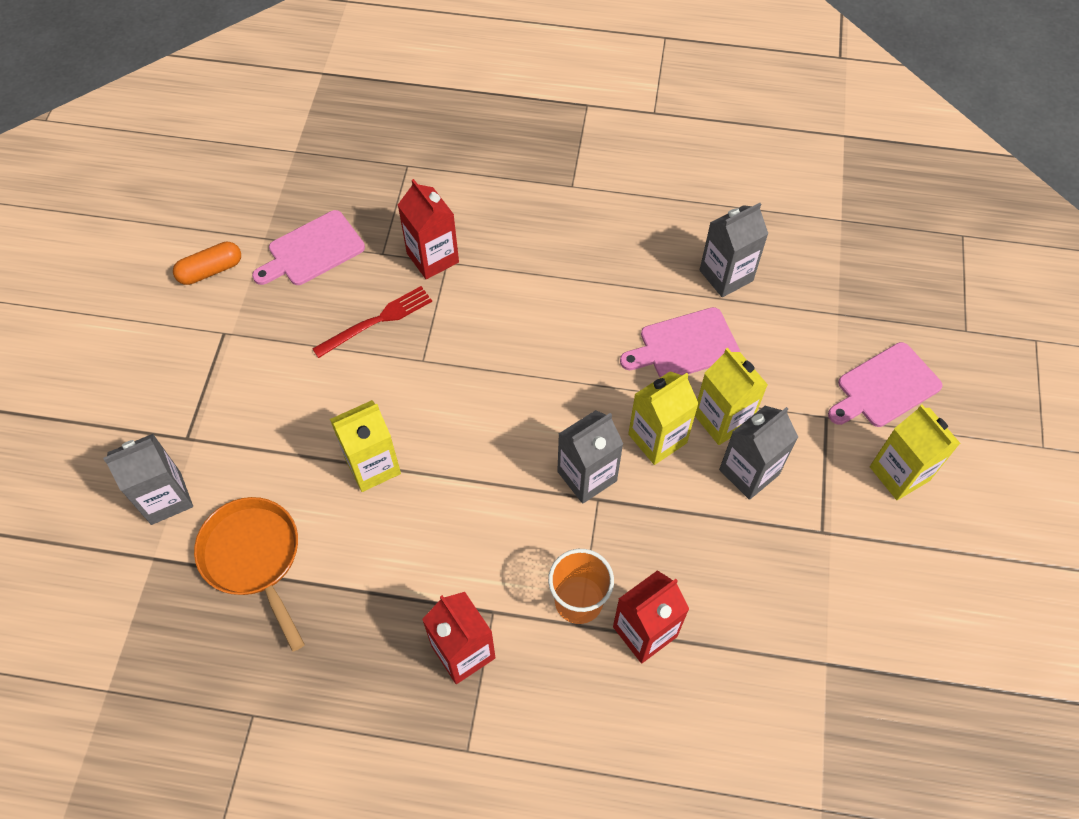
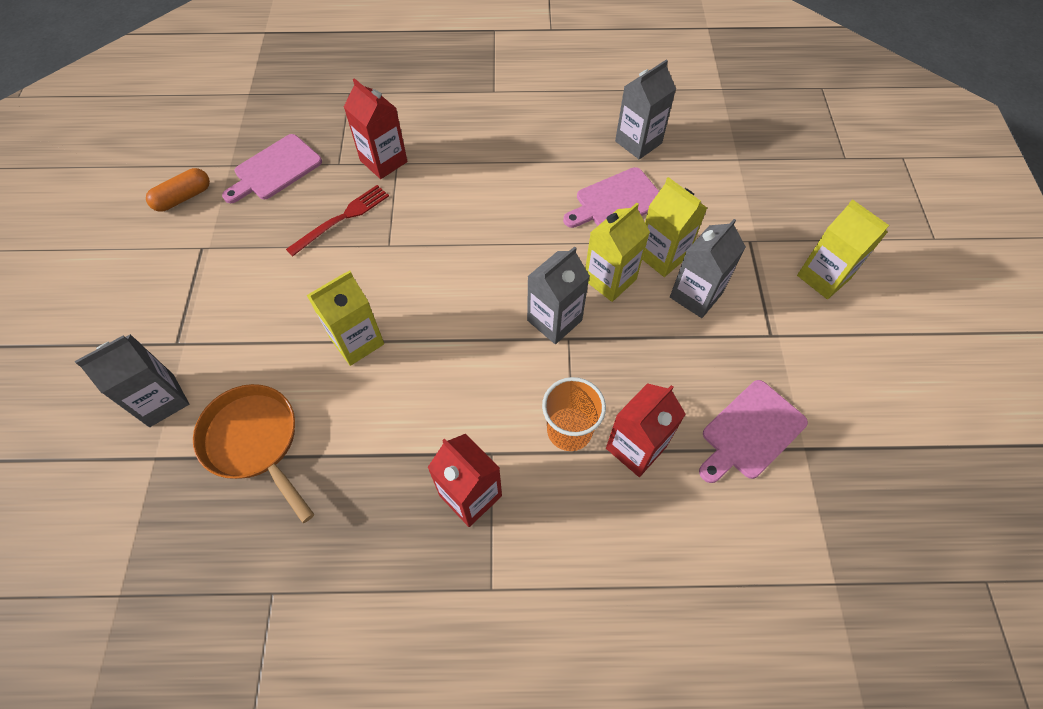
camera: 10 degrees left, 0 degrees up
(885, 387) = (792, 210): pink cutting board -> pink cutting board (750, 432)

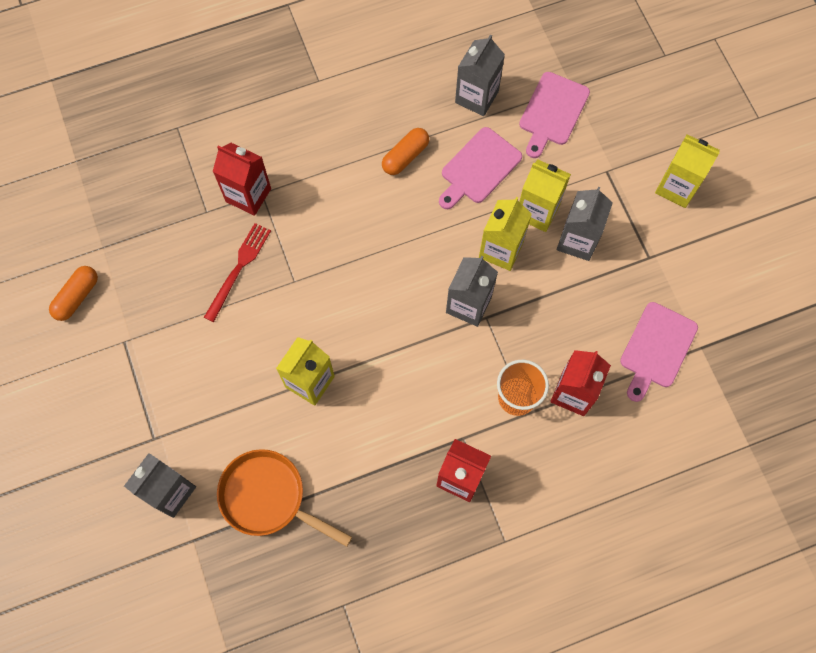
camera: 20 degrees left, 10 degrees up
(275, 169) = (148, 238): pink cutting board -> pink cutting board (552, 112)
(547, 171) = (405, 156): none -> orange capsule

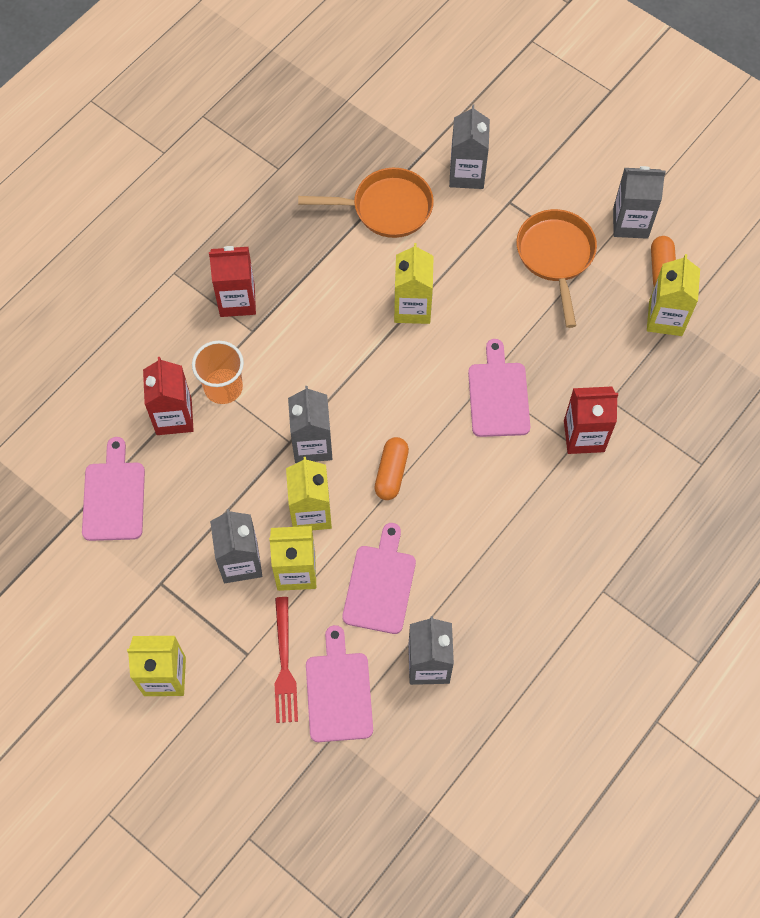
camera: 150 degrees right, 5 degrees down
(66, 356) = (630, 223): none -> grey carton
(108, 254) = (665, 318): none -> yellow carton
(154, 360) = (556, 256): none -> orange pan
(239, 269) = (542, 366): red fork -> red fork (284, 664)
(291, 264) = (498, 395): none -> pink cutting board
(405, 156) = (461, 557): orange capsule -> orange capsule (391, 473)

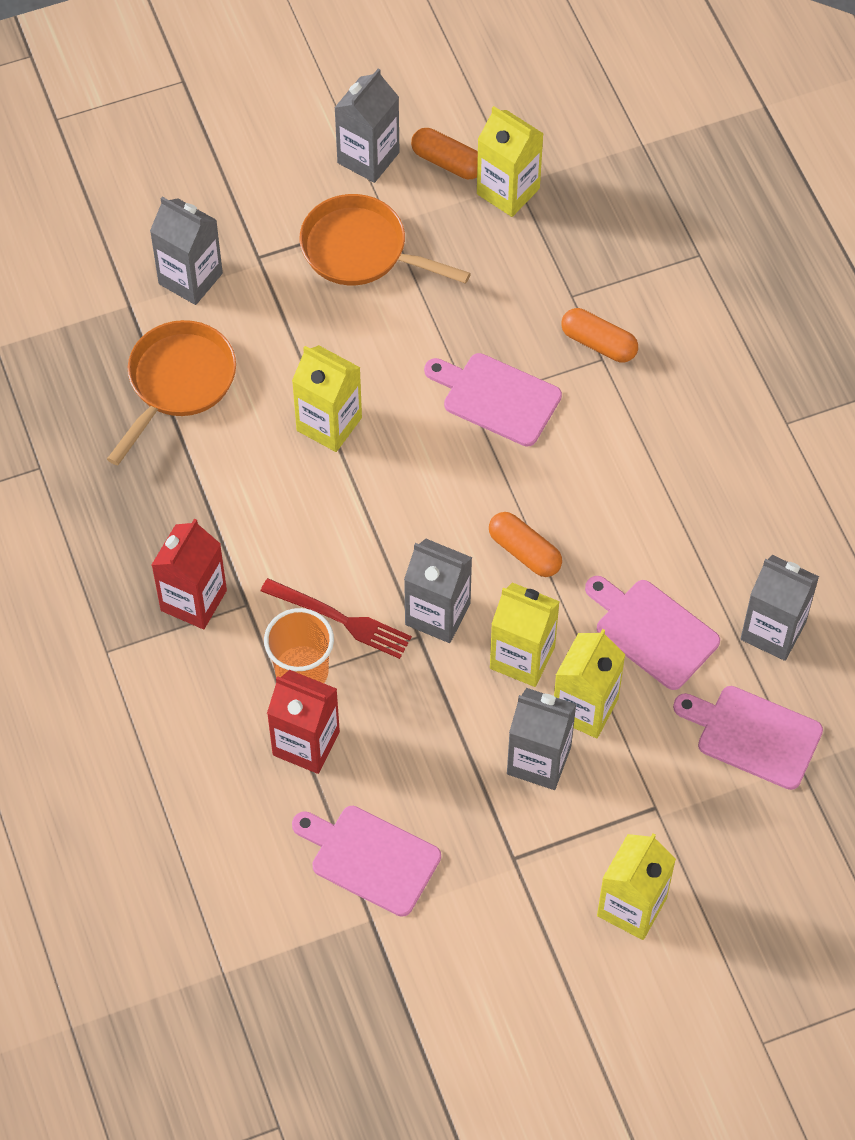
camera: 60 degrees left, 5 degrees down
(284, 664) = (690, 774): red fork -> red fork (340, 619)
(584, 436) = (598, 343): red carton -> orange capsule

